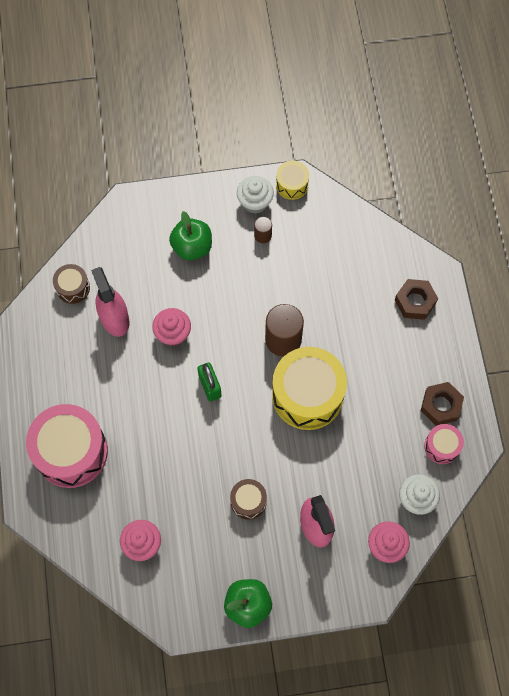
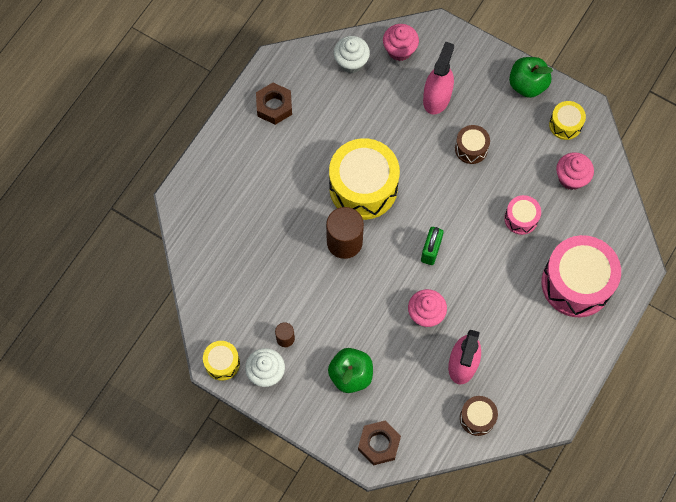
camera: 140 degrees left, 0 degrees up
(185, 592) = (565, 124): none -> yellow drum
(415, 302) = (218, 192): brown nut -> brown nut (379, 444)
(442, 446) = (300, 80): pink drum -> pink drum (521, 218)

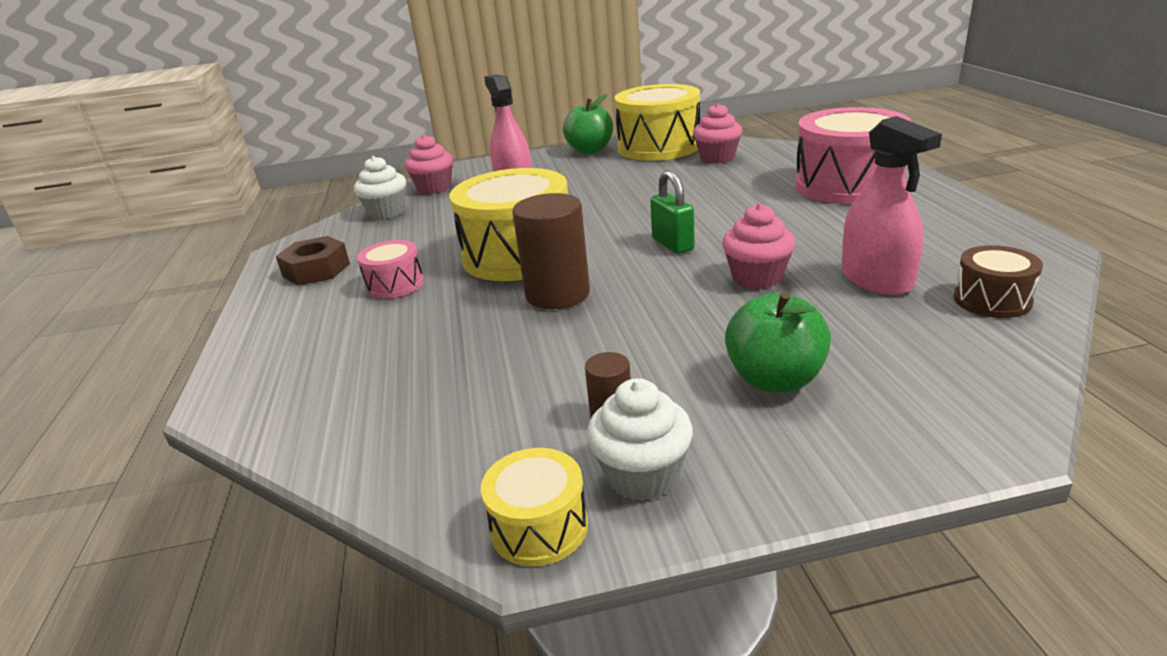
camera: 40 degrees left, 40 degrees down
(379, 444) = (960, 412): brown nut -> none
(471, 148) = (598, 188): brown drum -> none
(521, 218) = (720, 188): pink drum -> pink drum (395, 285)
(565, 124) = (659, 147): yellow drum -> yellow drum, size x2.05

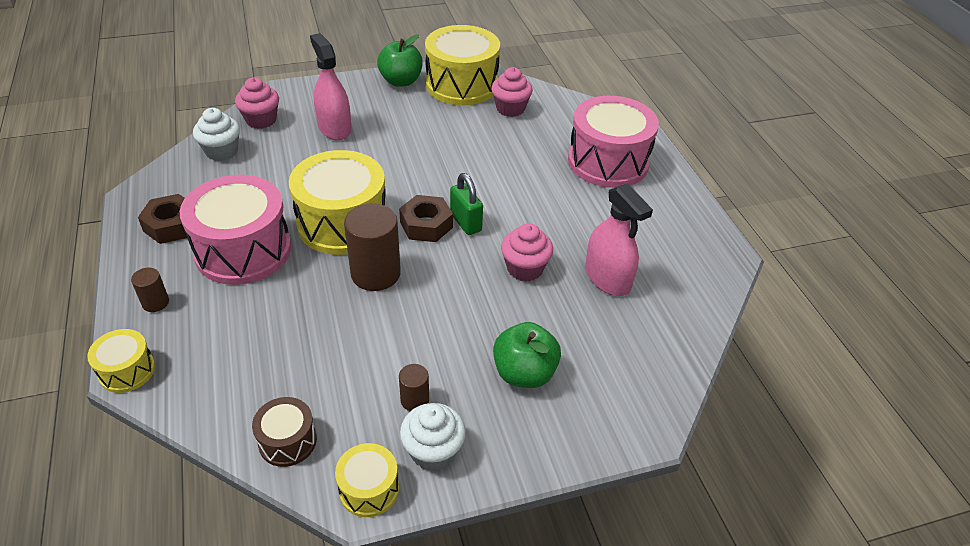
camera: 10 degrees left, 15 degrees up
(221, 400) = (127, 370): none -> yellow drum
(278, 335) = (155, 303): none -> brown cylinder
(395, 285) = (243, 250): pink drum -> pink drum, size x2.05
(622, 249) = (426, 225): none -> brown nut
(992, 300) = (678, 307): brown drum -> brown drum (287, 441)

